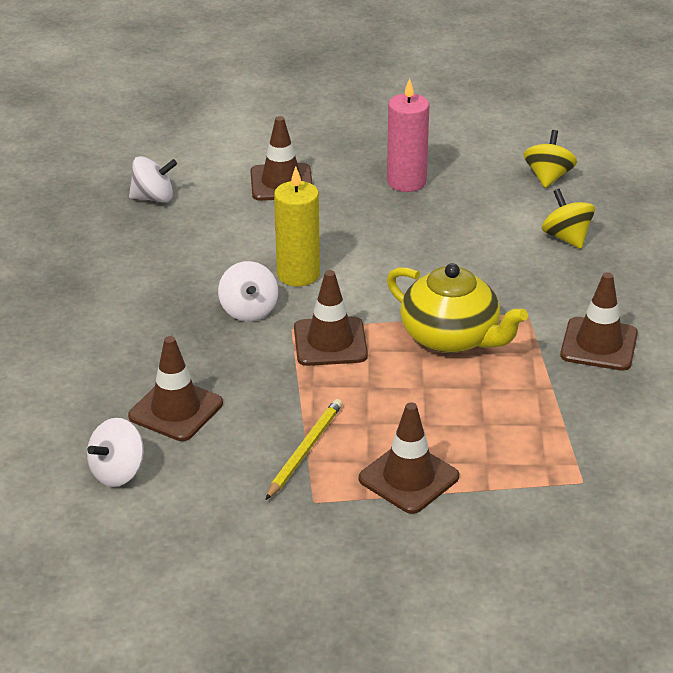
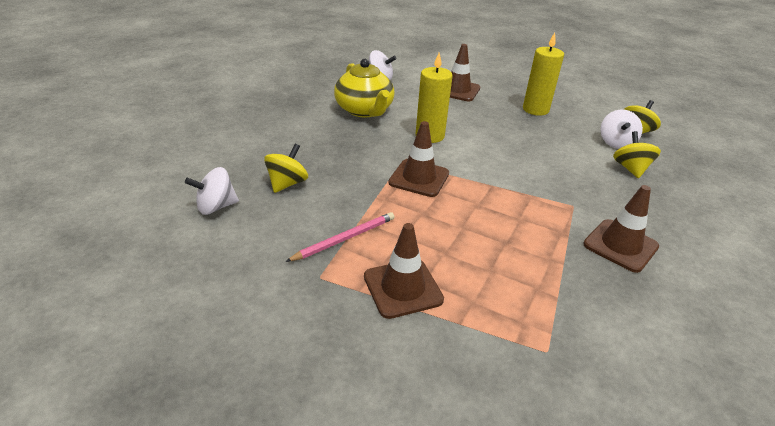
camera: 25 degrees right, 0 degrees up
(176, 410) = (287, 183): brown traffic cone -> yellow spinning top
(249, 310) = (383, 145): white spinning top -> white spinning top (616, 143)
(305, 450) = (344, 239): yellow pencil -> pink pencil
(406, 182) = (535, 110): pink candle -> yellow candle
(451, 337) = (505, 202): yellow teapot -> yellow teapot (364, 110)

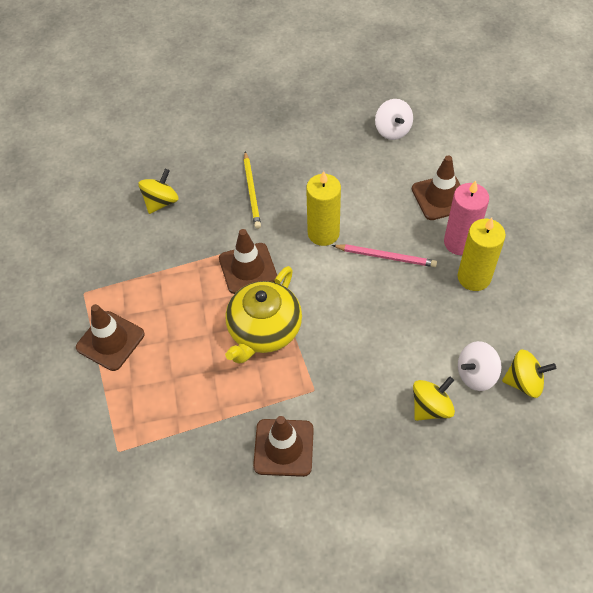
camera: 55 degrees right, 20 degrees up
(216, 207) = (100, 189): white spinning top -> none
(287, 183) = (161, 202): yellow spinning top -> yellow spinning top turned 45 degrees counterclockwise
(344, 239) = (131, 277): pink pencil -> pink pencil (386, 257)
(347, 142) = (252, 191): none -> yellow pencil
(364, 110) = (317, 164): yellow teapot -> yellow teapot (264, 330)
(502, 101) = (460, 242): none -> pink candle

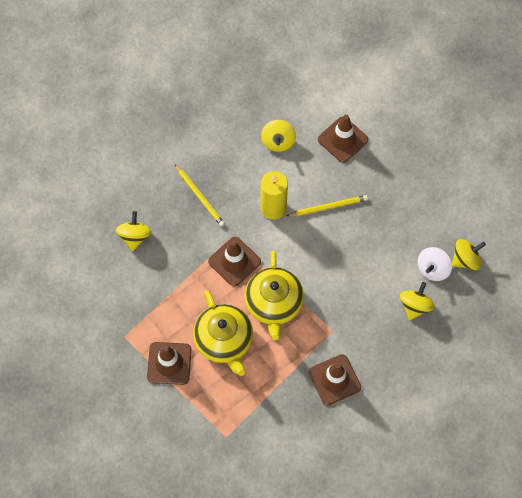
camera: 30 degrees left, 10 degrees up
(184, 344) = (224, 341): none -> yellow teapot
(367, 173) = (278, 142): none -> yellow spinning top
(386, 257) = (328, 207): pink pencil -> yellow pencil
(392, 130) = (277, 95): white spinning top -> none
(460, 242) = (374, 172): pink candle -> none
(474, 277) = (397, 196): yellow candle -> none

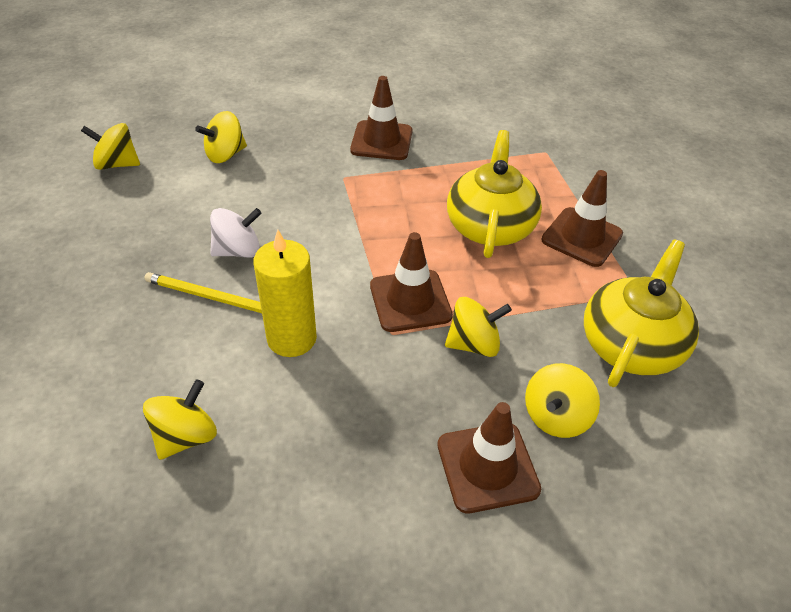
camera: 150 degrees left, 20 degrees down
(189, 254) = (473, 344): none -> yellow spinning top
(200, 196) = (398, 420): yellow pencil -> none
(274, 304) = (393, 231): yellow teapot -> yellow teapot (631, 344)
(343, 140) = (83, 377): brown traffic cone -> brown traffic cone (487, 467)
(432, 269) = (164, 174): white spinning top -> white spinning top (238, 251)

